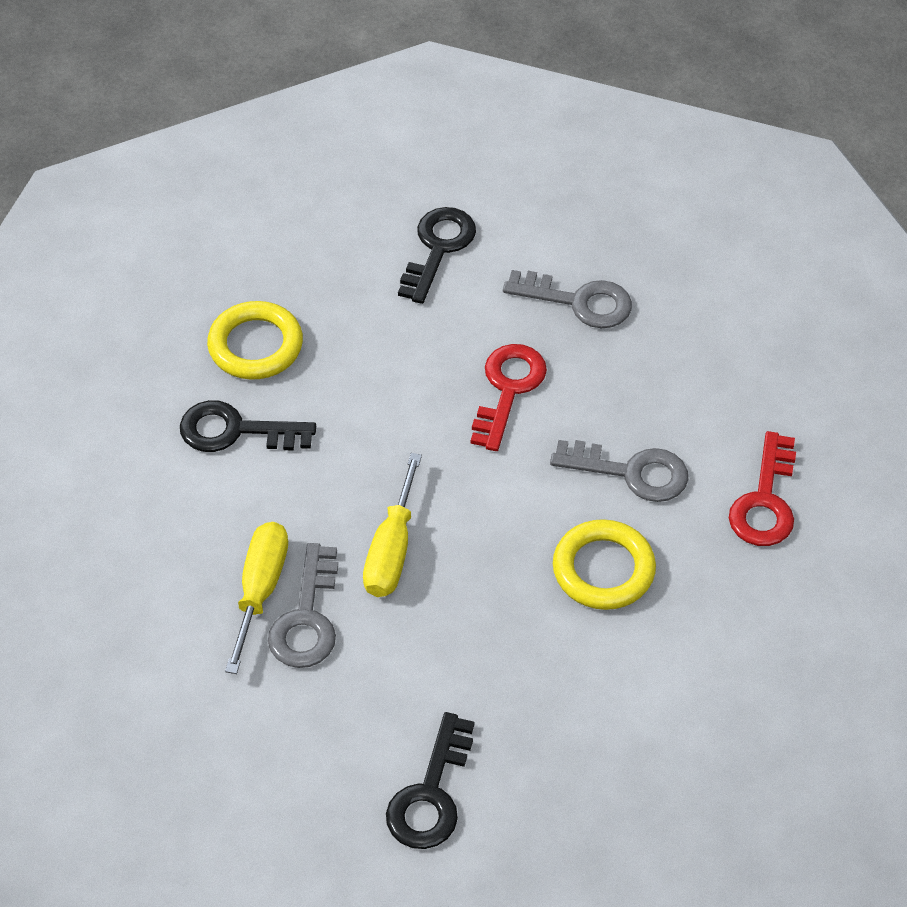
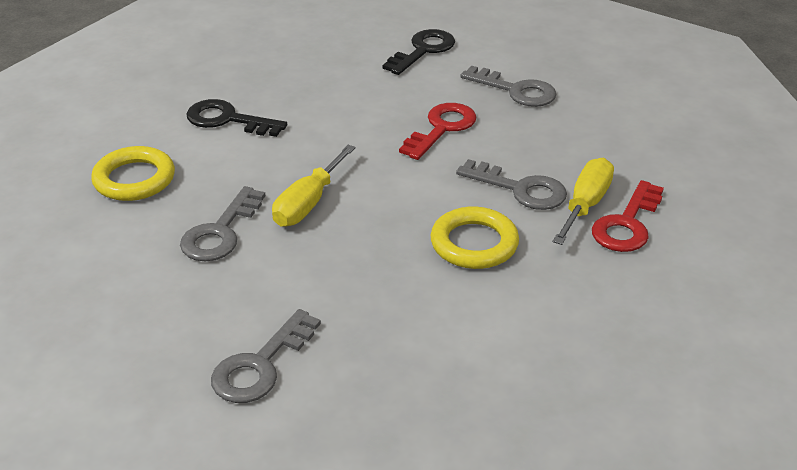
camera: 15 degrees right, 15 degrees down
(255, 345) = (267, 79): yellow ring -> yellow ring (134, 179)
(260, 589) = (194, 209): yellow screwdriver -> yellow screwdriver (585, 205)
(431, 794) = (260, 365): black key -> grey key

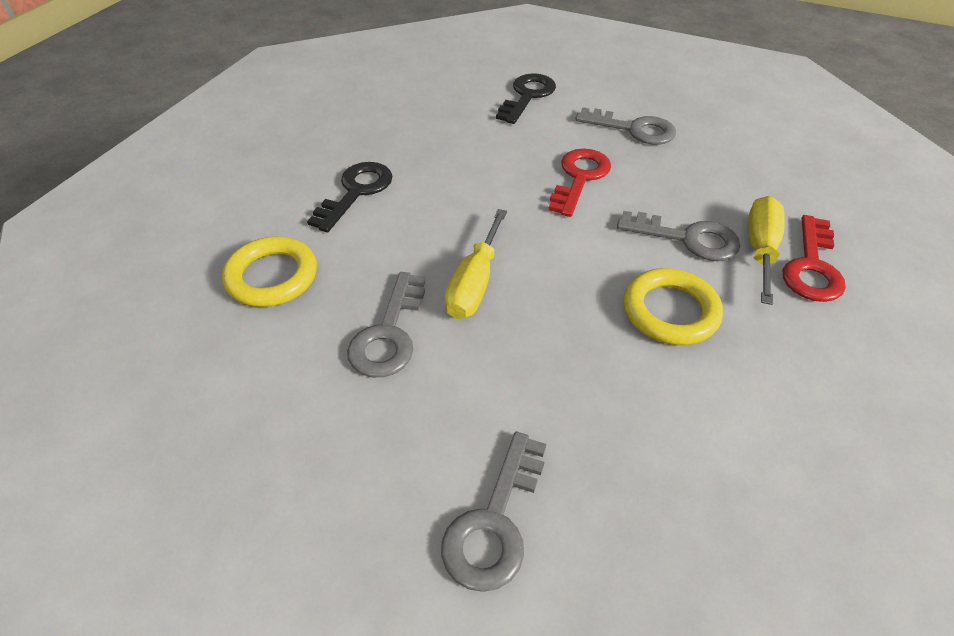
camera: 10 degrees left, 10 degrees up
(227, 120) = (356, 192): black key -> black key turned 105 degrees clockwise

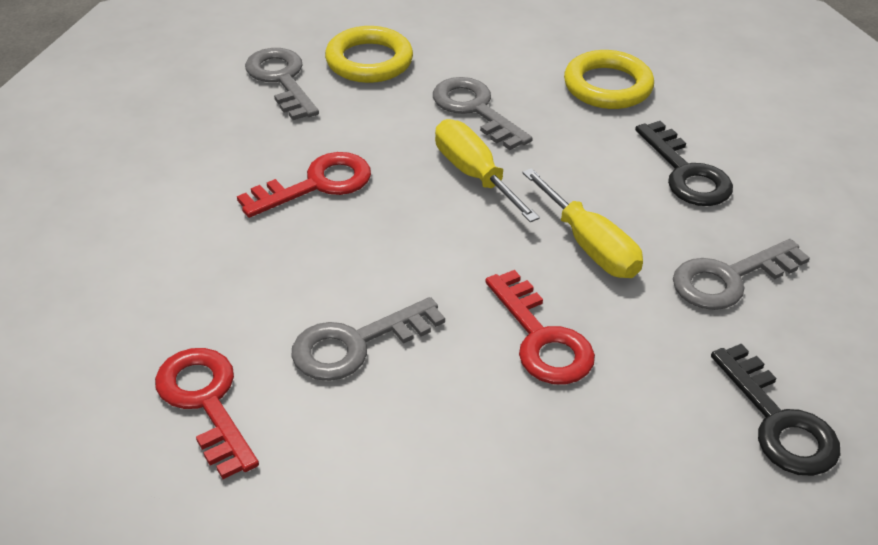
camera: 130 degrees right, 5 degrees down
(596, 362) = (316, 184): none -> red key
(633, 129) = (588, 471): grey key -> grey key (729, 279)
(670, 311) = (301, 258): yellow ring -> yellow ring (369, 61)
(760, 249) = (274, 386): yellow screwdriver -> yellow screwdriver (590, 246)

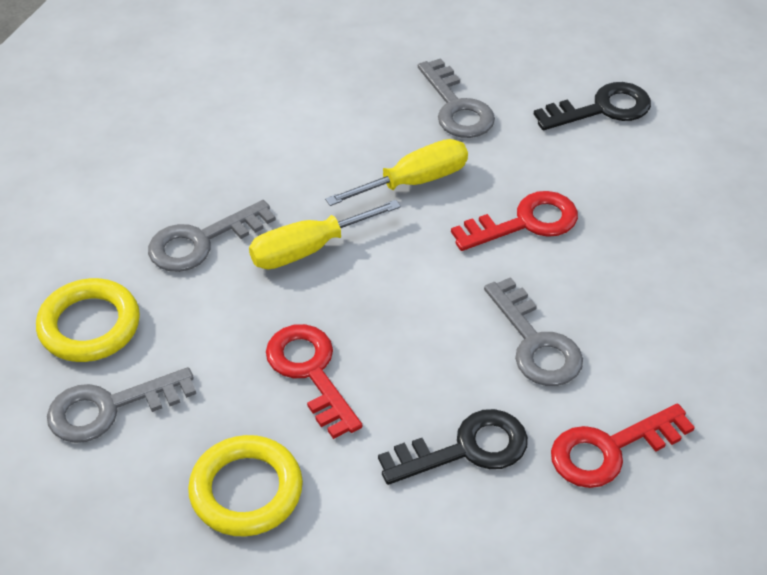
camera: 85 degrees left, 5 degrees up
(607, 86) = (180, 141): yellow ring -> yellow ring (246, 490)
(686, 173) = (321, 110): black key -> black key (466, 449)

